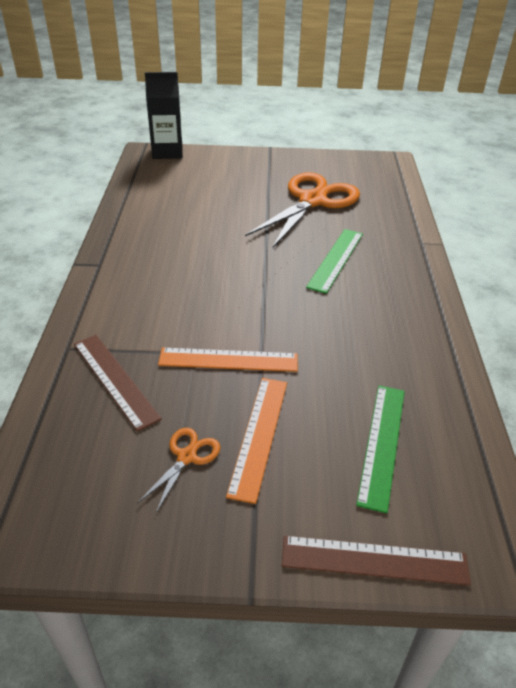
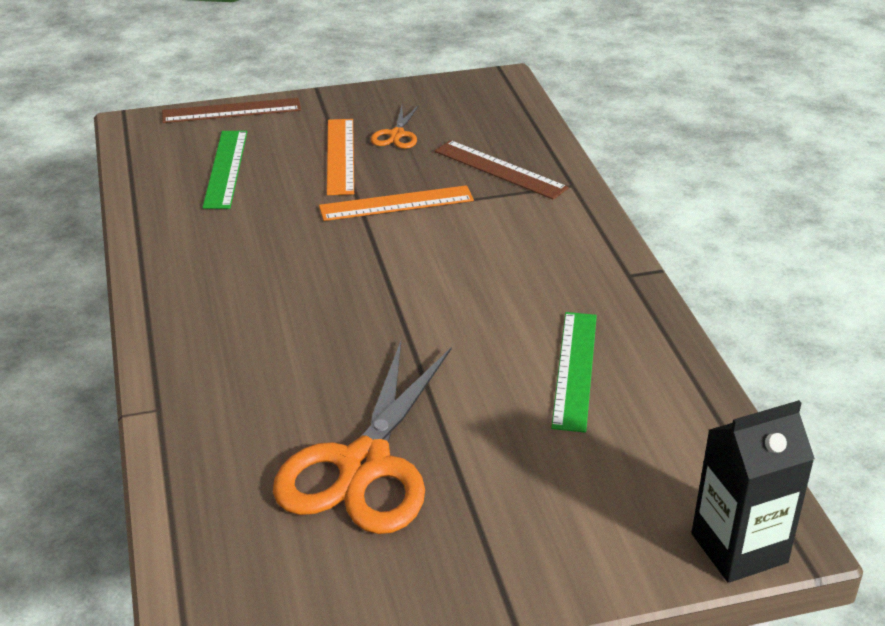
camera: 165 degrees right, 5 degrees down
(335, 259) = (299, 347): green ruler -> green ruler (575, 369)

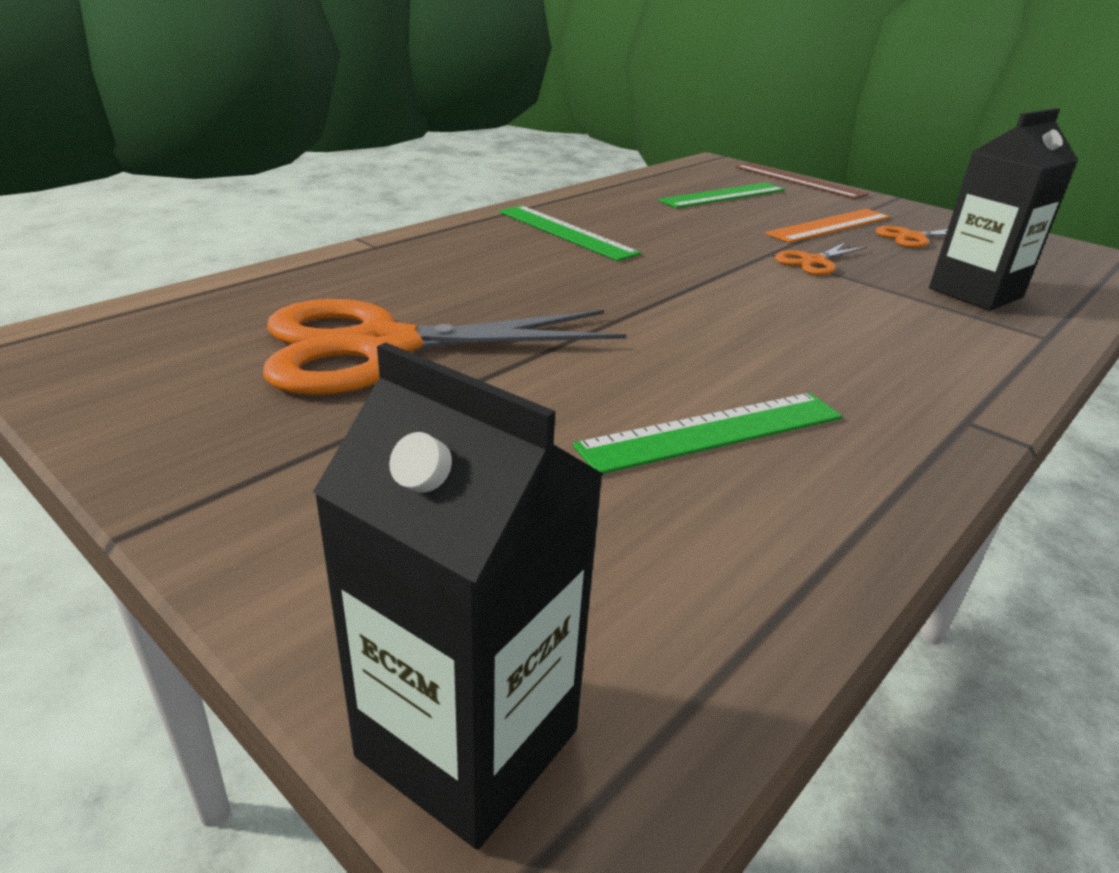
camera: 55 degrees right, 5 degrees down
(227, 292) = (565, 232): none -> green ruler
(396, 203) = (814, 262): orange ruler -> orange scissors
(499, 169) = (975, 293): brown ruler -> black carton

